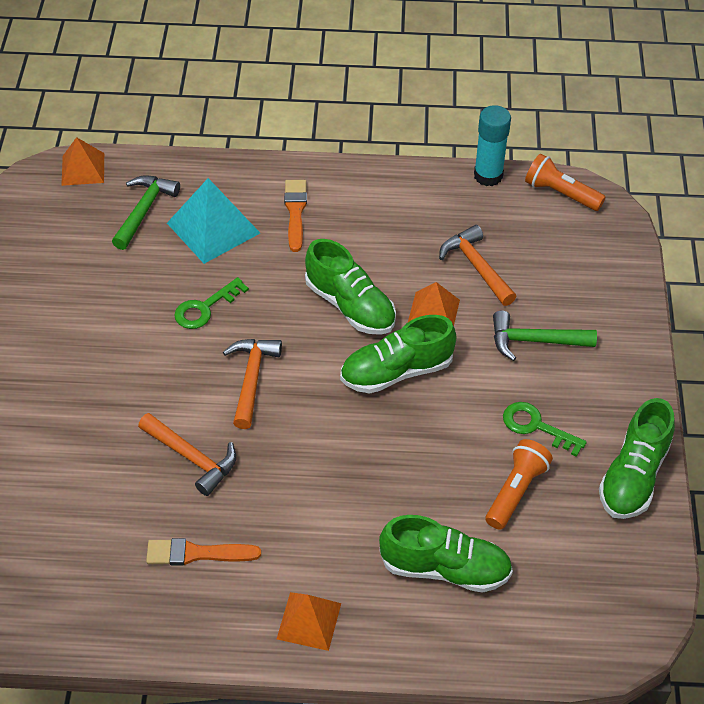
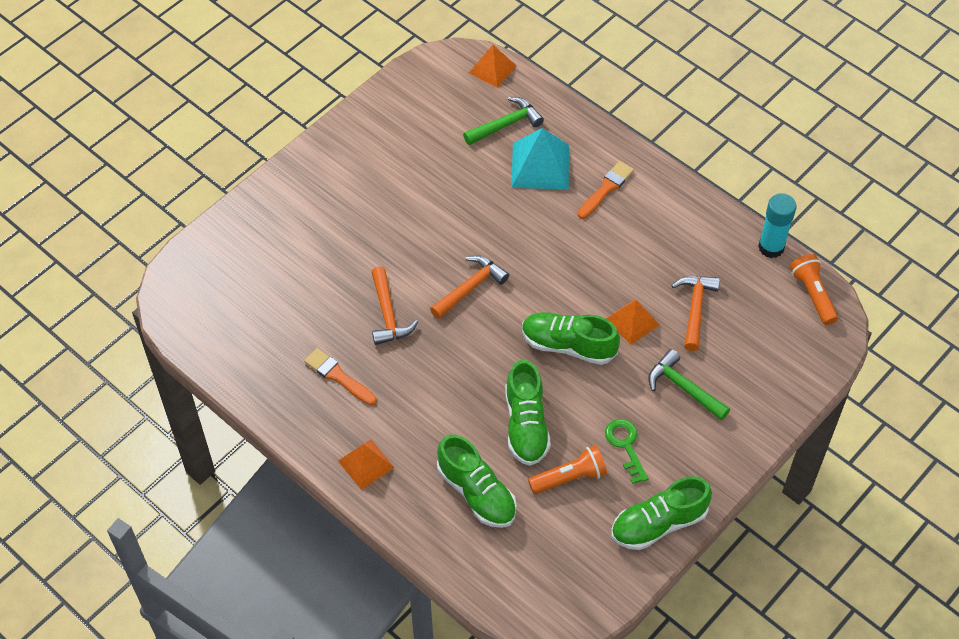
camera: 40 degrees right, 5 degrees up
(205, 308) = (484, 219): green key -> none
(350, 306) = (580, 280): green shoe -> green shoe (526, 425)

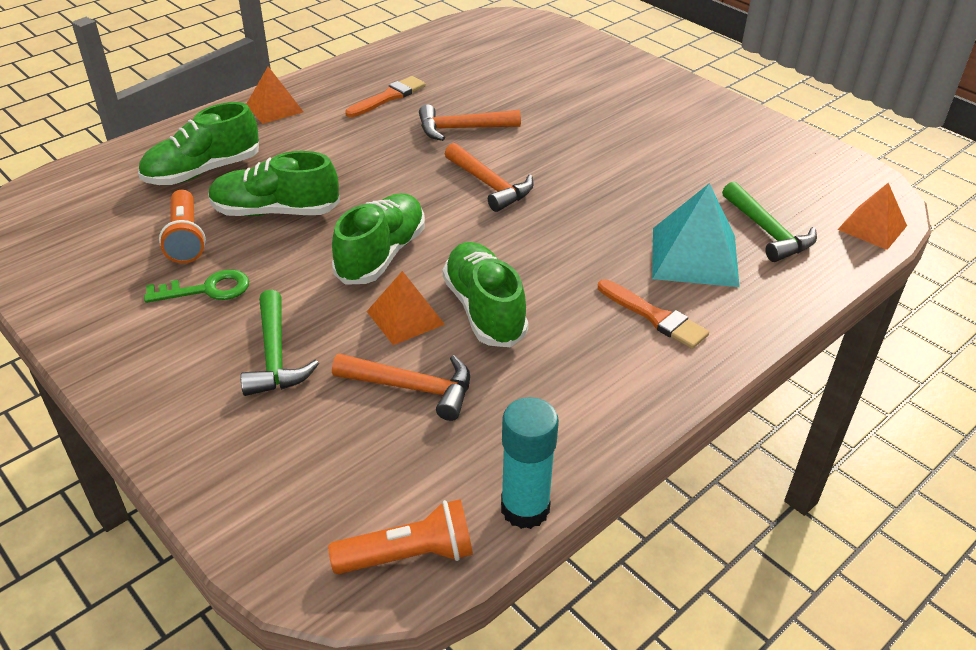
camera: 95 degrees right, 15 degrees down
(658, 524) = (77, 306): green shoe -> green shoe (484, 309)
(683, 388) = (275, 356): green hammer -> green hammer turned 120 degrees clockwise

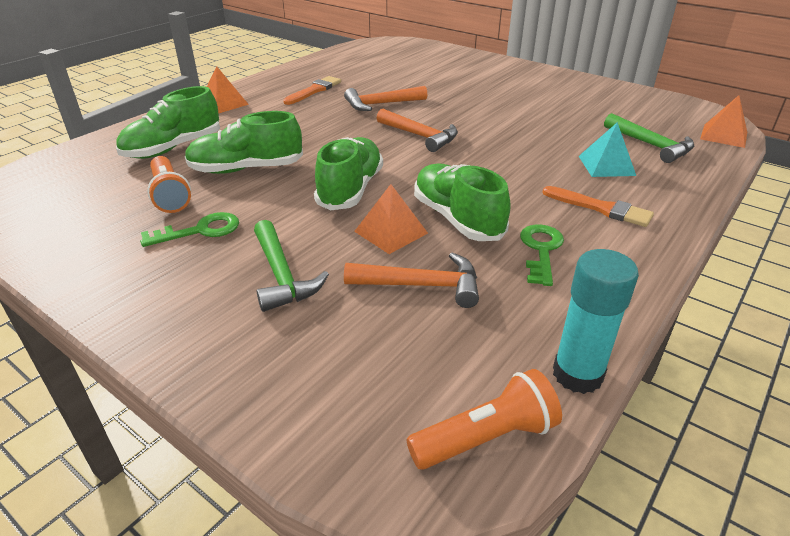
camera: 10 degrees left, 5 degrees down
(558, 362) = (541, 250): none -> green key
(694, 256) = (606, 165): turquoise pyramid -> turquoise pyramid, size x0.64

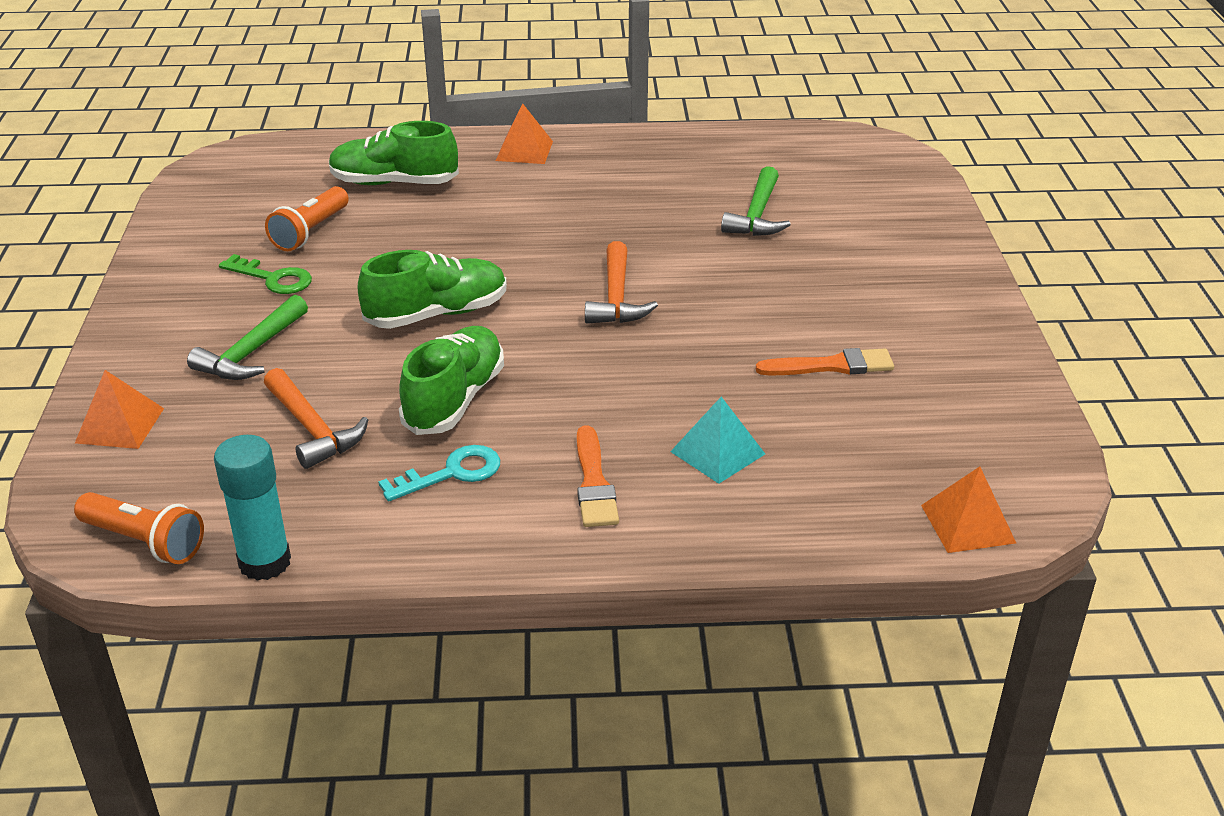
camera: 50 degrees right, 0 degrees up
(246, 169) = (404, 240): green shoe -> none
(314, 90) = (639, 179): orange brush -> orange brush (831, 366)
(381, 104) = (666, 235): orange hammer -> none
(390, 232) = (383, 373): orange pyramid -> orange pyramid (119, 425)
(541, 250) = (452, 473): green key -> turquoise key
(651, 145) = (834, 469): green hammer -> green hammer (757, 215)

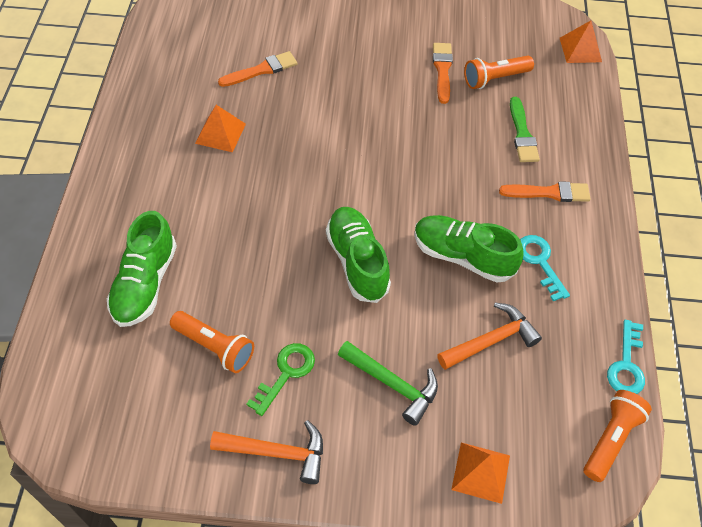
camera: 85 degrees left, 20 degrees up
(265, 562) = (626, 365): turquoise glue stick -> turquoise key
(524, 151) = (117, 189): orange pyramid -> orange pyramid (220, 133)
(616, 298) = (353, 158): orange hammer -> orange hammer (277, 453)
(718, 452) = (522, 133): turquoise pyramid -> green brush
(757, 215) = (261, 70): green hammer -> orange brush
(836, 420) = (494, 79): none -> orange flashlight

